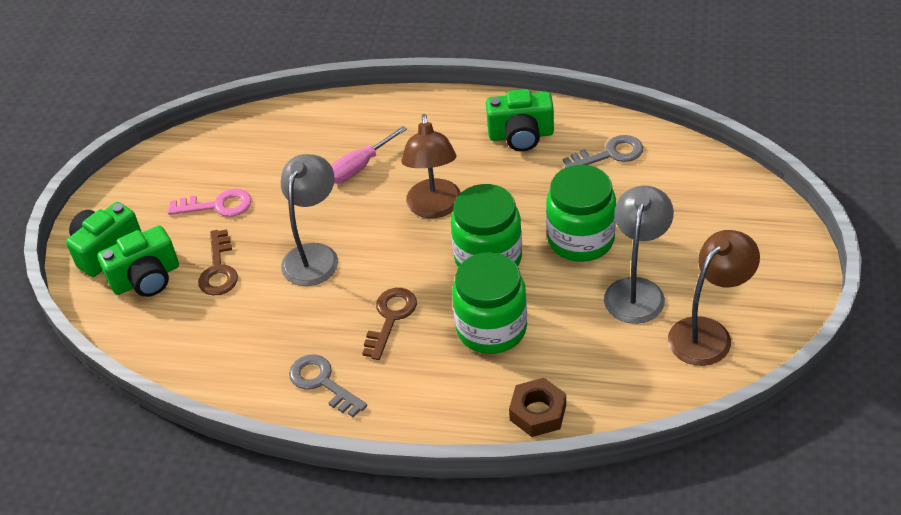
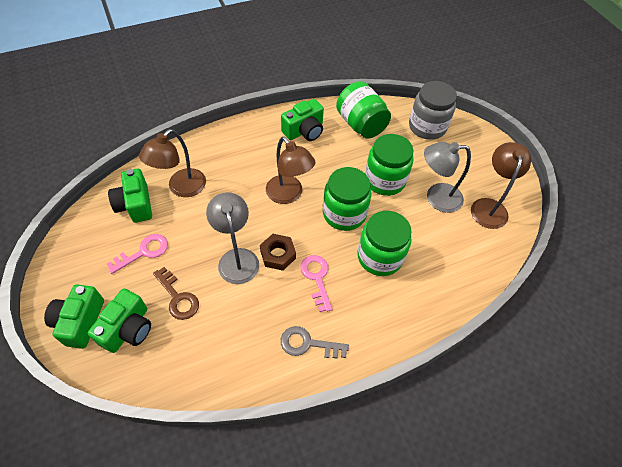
camera: 40 degrees left, 10 degrees up
(246, 150) = (135, 204): none -> green camera
(310, 150) = (181, 188): none -> brown lamp
(360, 167) = (222, 187): pink screwdriver -> none
(390, 318) = (317, 278): brown key -> pink key
(538, 412) = (445, 297): brown nut -> brown nut (278, 254)
(610, 154) = (361, 124): grey key -> green jar
(636, 290) = (436, 198): grey lamp -> grey lamp turned 75 degrees counterclockwise
(710, 192) = (427, 127): none -> grey jar

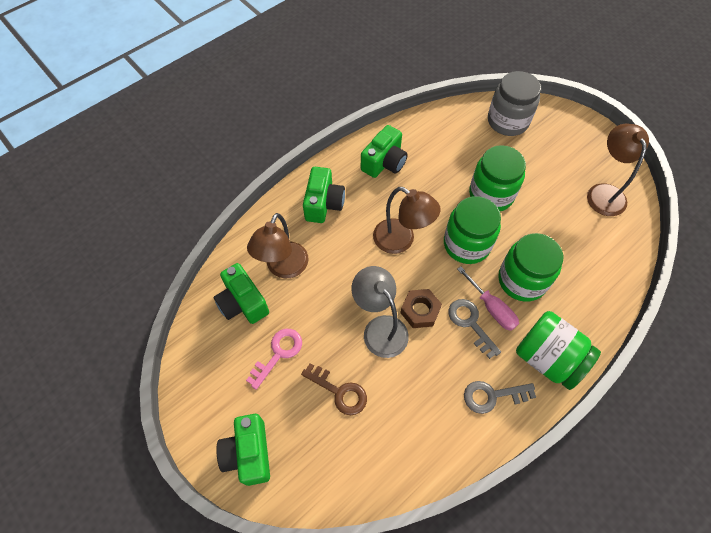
camera: 15 degrees left, 5 degrees up
(128, 329) = (304, 443): green camera -> green camera (323, 203)
(317, 278) = (470, 323): pink key -> grey key
(341, 271) = (491, 307): none -> pink screwdriver
(361, 124) = (439, 138): green jar -> green jar (548, 358)
(436, 198) = (549, 198): grey lamp -> none

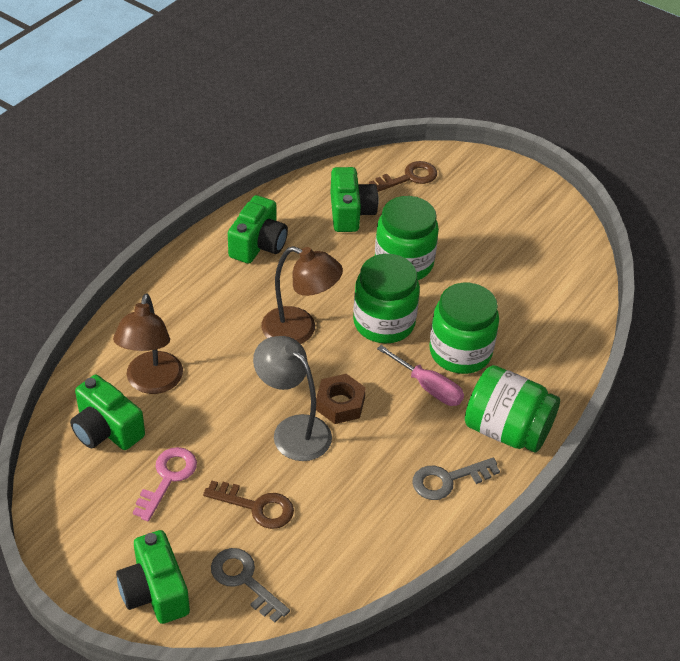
camera: 15 degrees left, 15 degrees down
(323, 203) = (188, 302): green camera -> green camera (350, 212)
(470, 323) = (406, 408): grey key -> grey key (244, 580)
(507, 121) = (409, 178): grey jar -> brown key
(603, 192) = (542, 243): brown lamp -> none

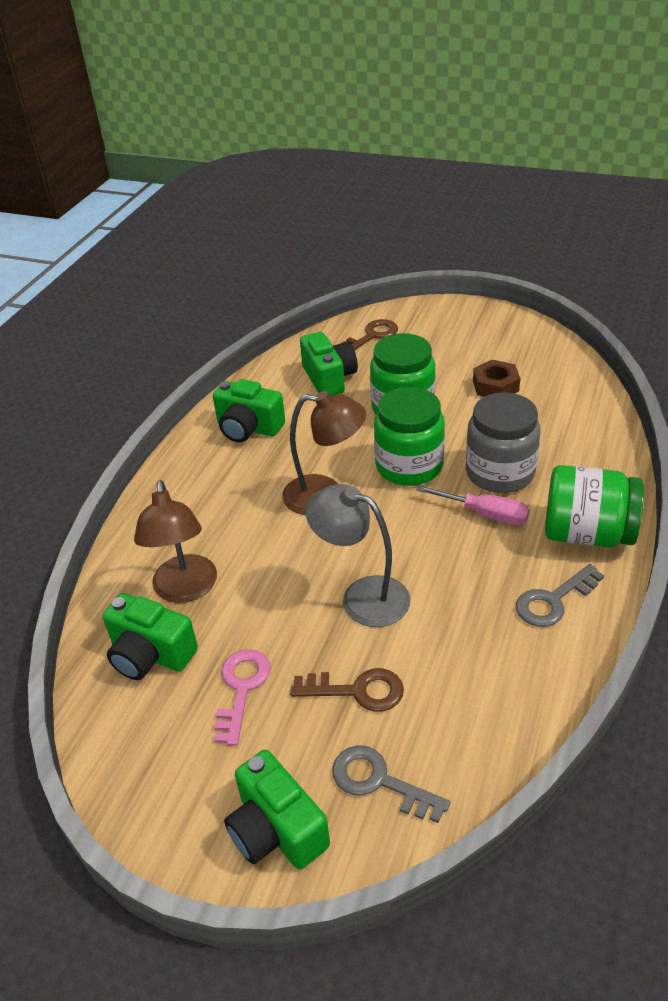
camera: 10 degrees left, 5 degrees down
(258, 244) = (248, 428): green camera -> green camera turned 105 degrees clockwise
(340, 404) = (400, 555): brown nut -> brown nut (495, 386)
(460, 352) = (500, 473): green jar -> grey jar

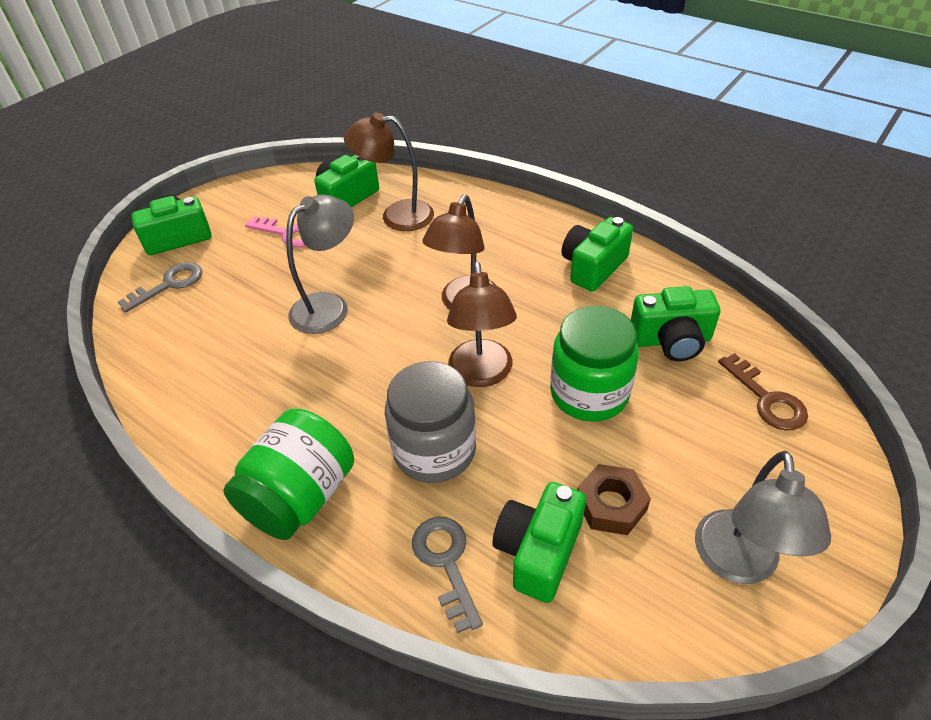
camera: 105 degrees right, 5 degrees up
(357, 691) = (244, 287): brown key -> none
(409, 466) = (481, 374): green jar -> brown lamp
(484, 514) = (378, 416): pink screwdriver -> none
(506, 339) = (738, 564): none -> grey lamp
(549, 408) = (538, 551): none -> green camera
(553, 600) = (239, 432): grey key -> grey key (446, 563)

